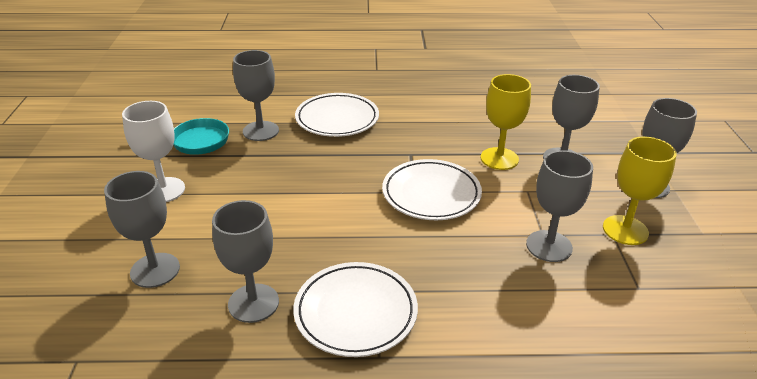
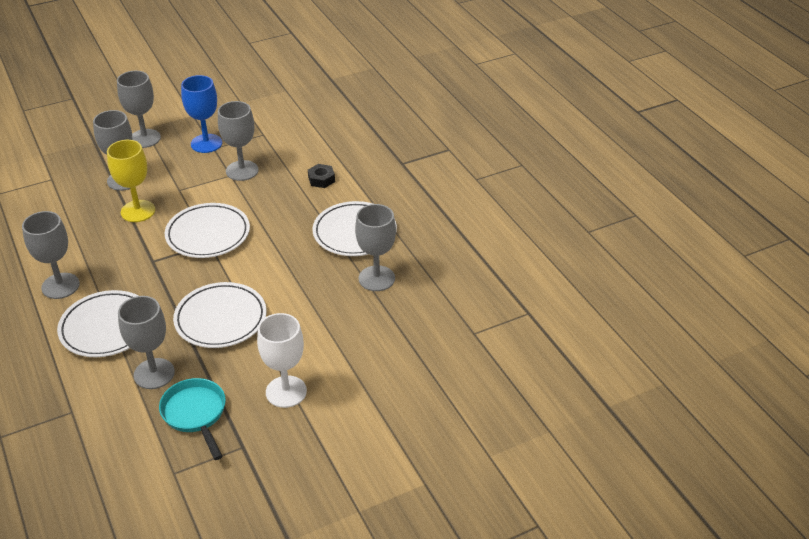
camera: 115 degrees left, 5 degrees up
(155, 270) = (380, 341): grey goblet -> grey goblet (60, 286)
(293, 175) = (221, 319): none -> white plate
(496, 316) = (321, 179): none -> black nut
(625, 230) = (206, 143): yellow goblet -> blue goblet

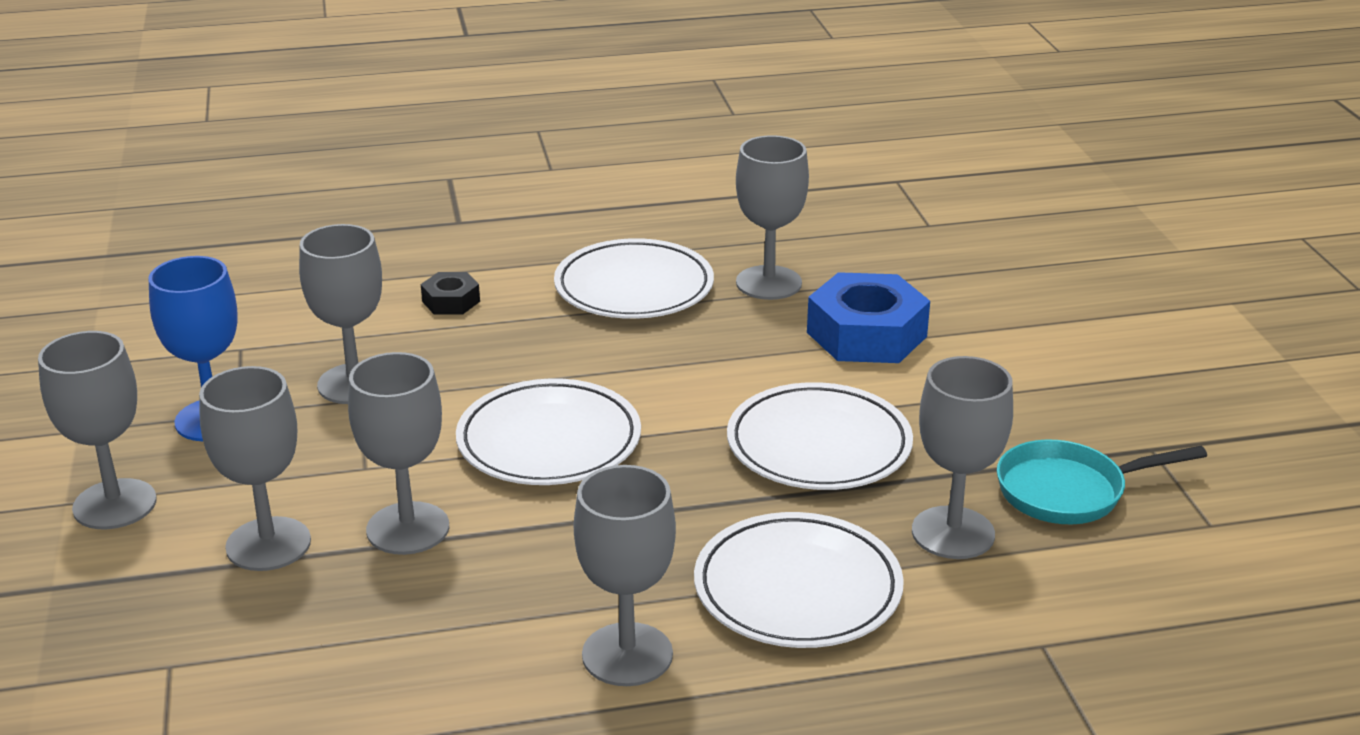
camera: 75 degrees left, 10 degrees down
(138, 211) = (408, 528): yellow goblet -> grey goblet
(286, 392) = (1027, 395): white goblet -> none
(332, 322) = (866, 334): none -> blue nut

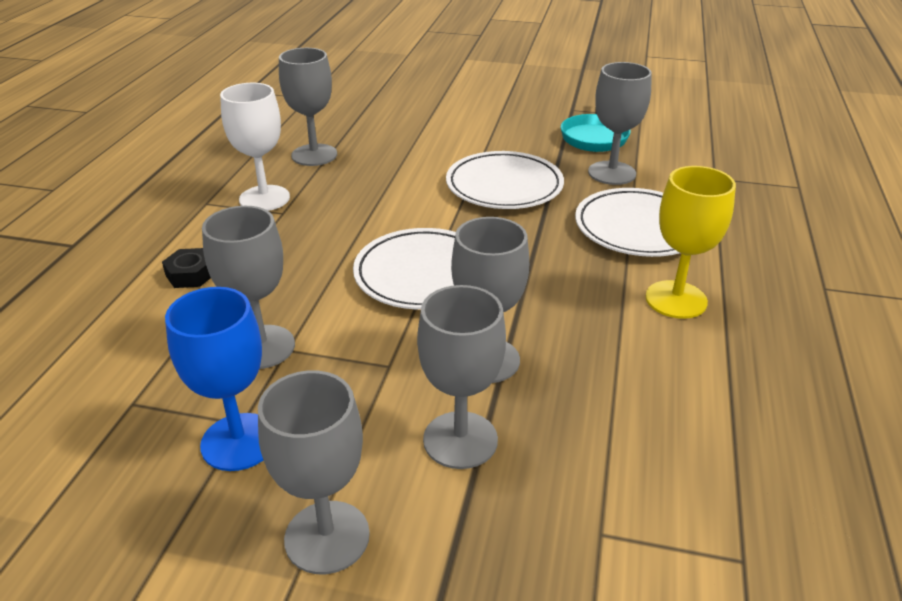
camera: 65 degrees left, 5 degrees up
(627, 655) = (676, 299): grey goblet -> yellow goblet
(634, 288) = (264, 198): white plate -> white goblet
(866, 334) = (403, 143): blue nut -> none

